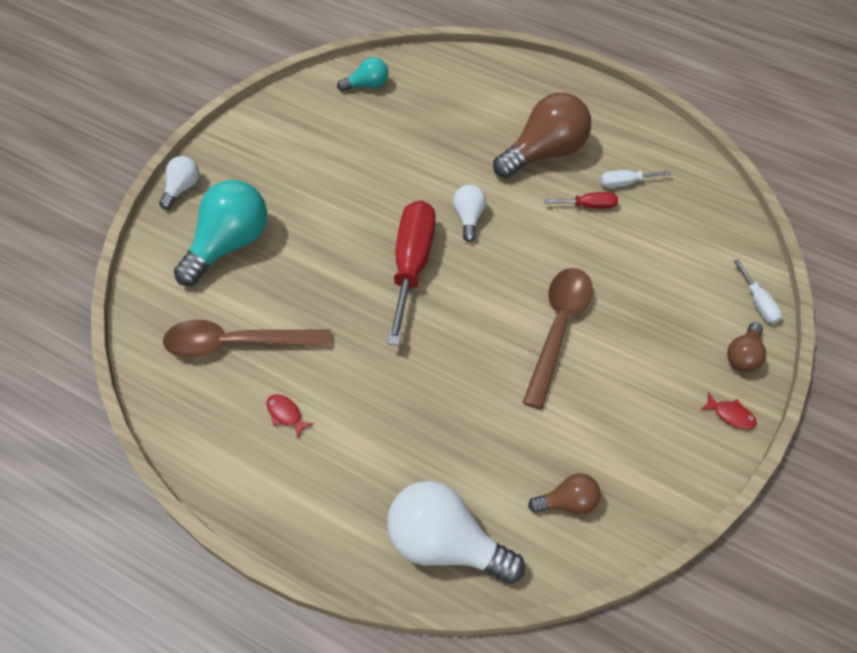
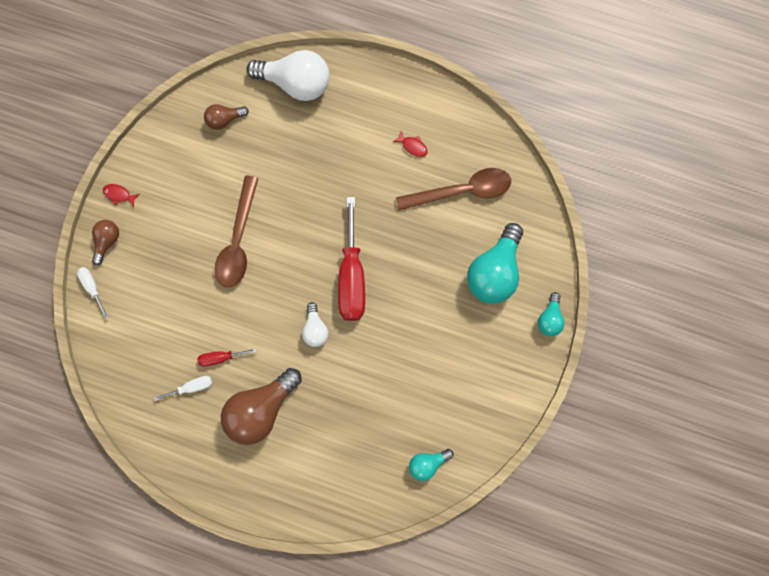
camera: 170 degrees right, 20 degrees up
(182, 188) = (549, 319): white light bulb -> turquoise light bulb

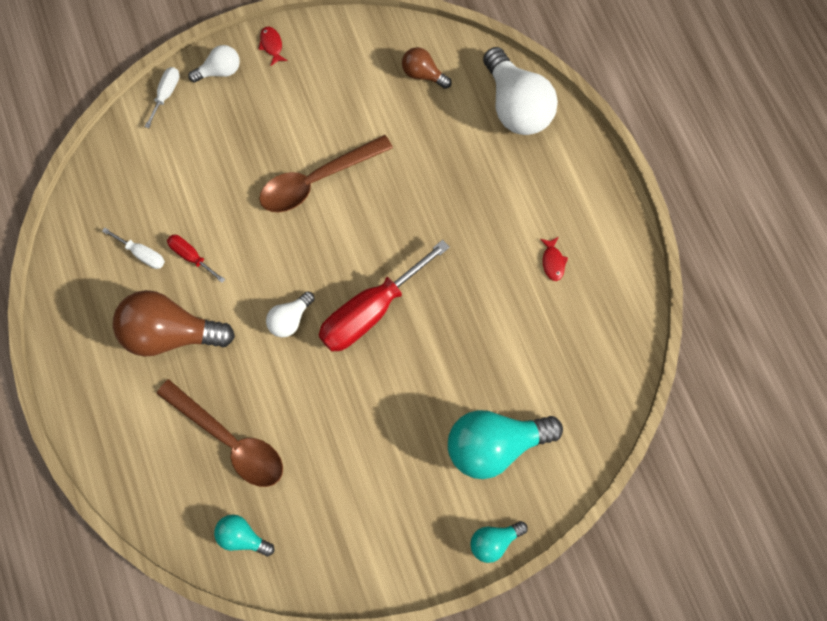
camera: 50 degrees right, 5 degrees down
(107, 241) = (219, 71): brown light bulb -> white light bulb
(461, 191) = (549, 345): brown spoon -> brown spoon (230, 440)

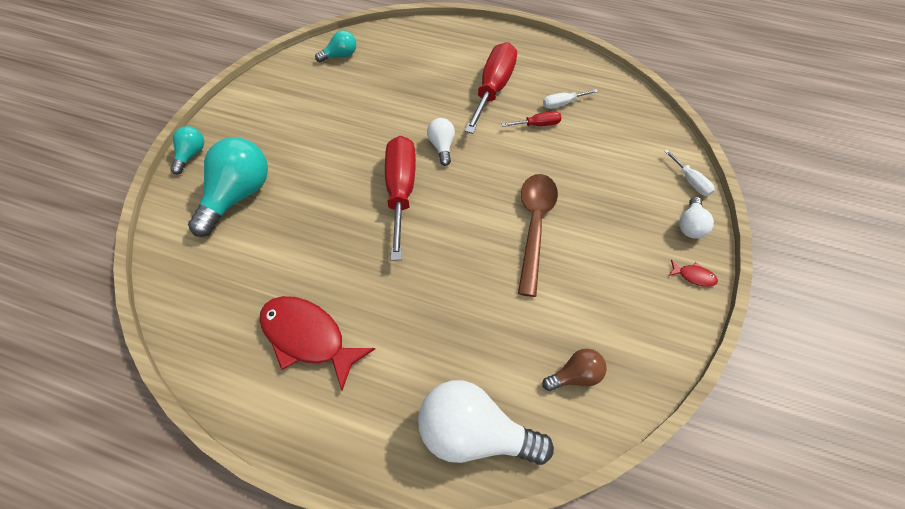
camera: 130 degrees right, 15 degrees down
(170, 333) = (493, 89): brown light bulb -> red screwdriver
(230, 440) = (398, 78): brown spoon -> none
(553, 262) = (308, 338): red fish -> red fish, size x2.45

